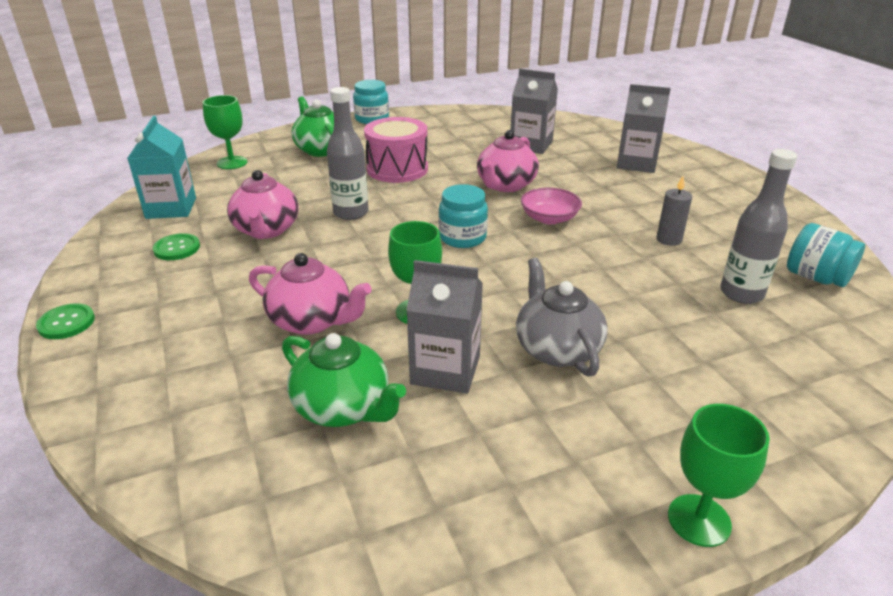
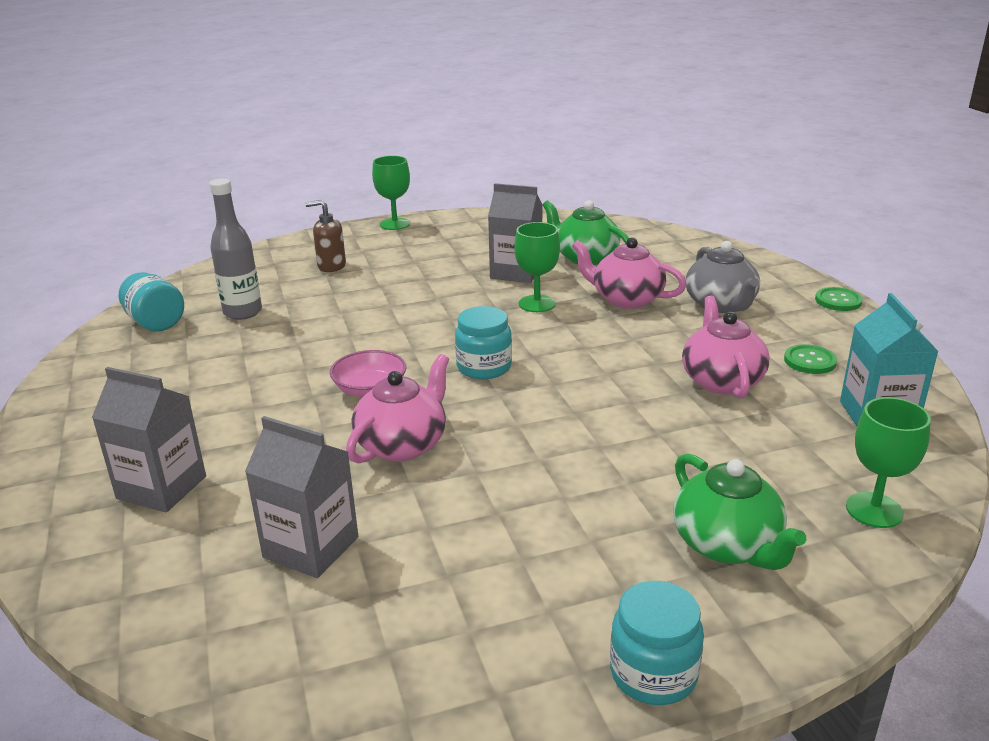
camera: 175 degrees left, 5 degrees down
(351, 213) = (624, 402): grey bottle -> none
(397, 169) = (571, 485): pink drum -> none
(557, 349) = (429, 281): grey teapot -> grey teapot (721, 305)
(669, 240) = (253, 360): grey candle -> none
(712, 379) = (331, 266): none -> brown soap dispenser

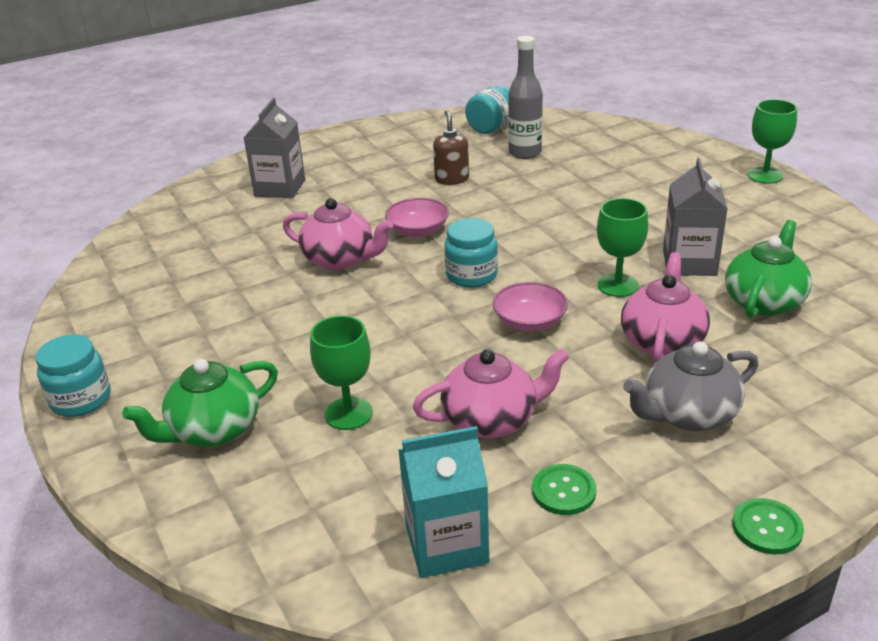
camera: 80 degrees right, 5 degrees up
(311, 547) = (219, 250): grey carton -> none
(331, 266) = (637, 167): brown soap dispenser -> brown soap dispenser (452, 179)
(579, 348) = (530, 322): none -> pink bowl
(874, 510) = (263, 526): green goblet -> green goblet (348, 413)

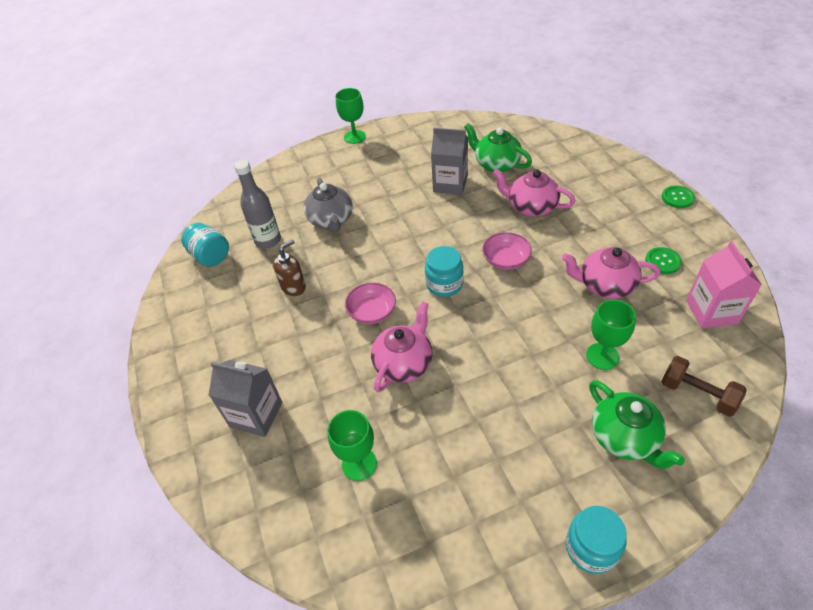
camera: 80 degrees left, 15 degrees up
(275, 508) = (697, 394): none -> brown dumbbell
(446, 544) = (711, 311): turquoise carton -> pink carton
(452, 179) = (293, 287): brown soap dispenser -> brown soap dispenser turned 135 degrees clockwise
(491, 420) = (605, 285): pink teapot -> pink teapot turned 75 degrees counterclockwise
(617, 285) = (470, 216): green goblet -> green goblet (359, 464)
(688, 414) = (597, 208): grey teapot -> grey teapot (331, 220)

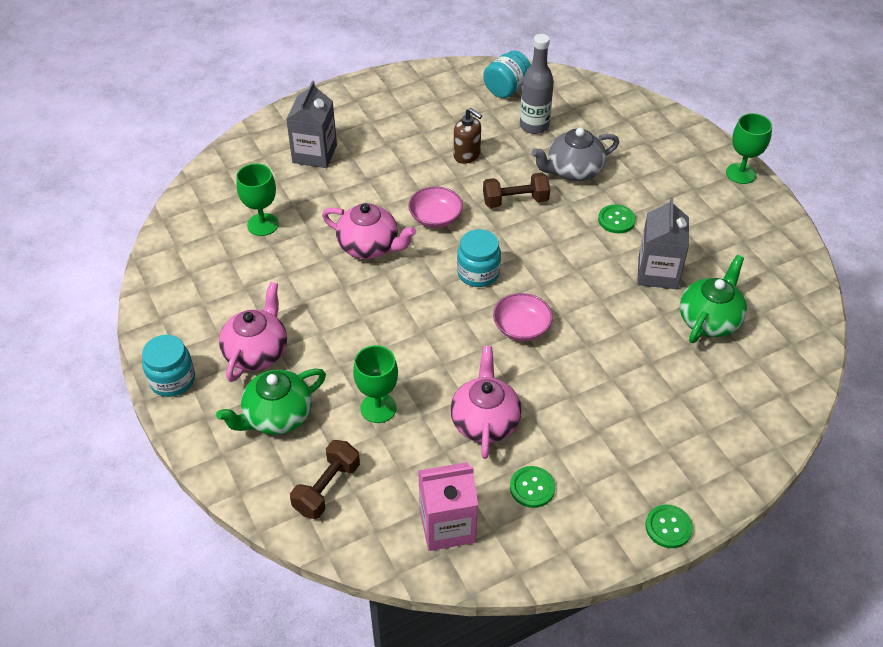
camera: 80 degrees right, 0 degrees up
(360, 257) = (515, 201): none -> brown dumbbell
(392, 200) = (616, 220): none -> green button
(531, 207) = (622, 355): pink teapot -> pink teapot (257, 352)

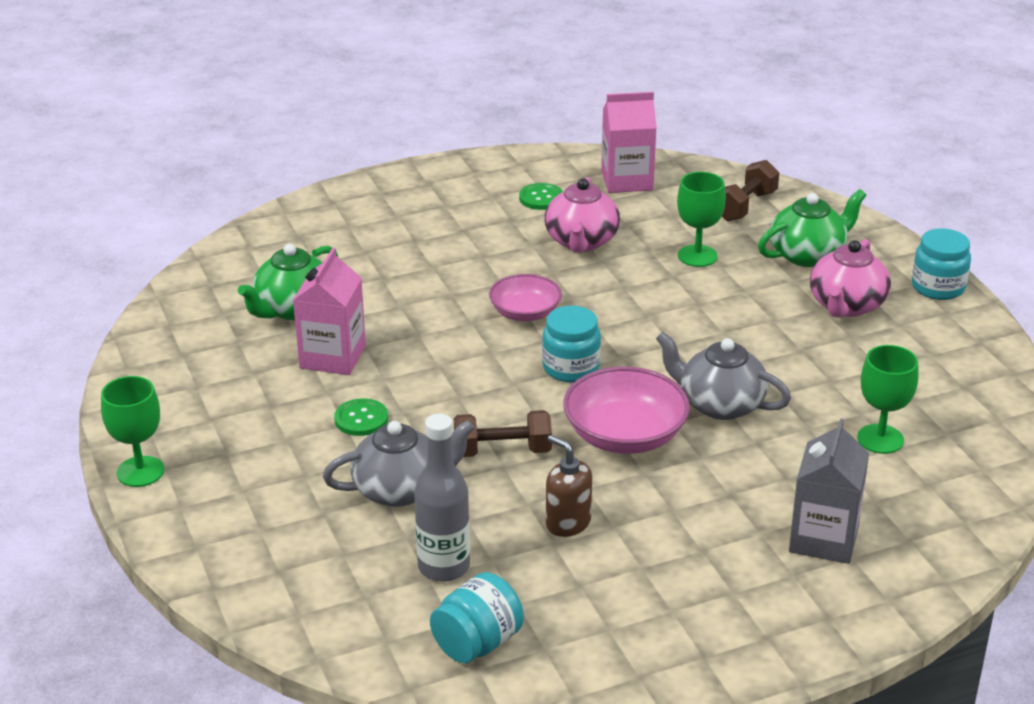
camera: 175 degrees left, 15 degrees down
(369, 246) = (720, 404): pink teapot -> grey teapot
(435, 217) = (625, 435): pink bowl -> pink bowl, size x1.57
(657, 273) = (332, 357): grey carton -> pink carton
(668, 527) = (419, 171): green button -> none

